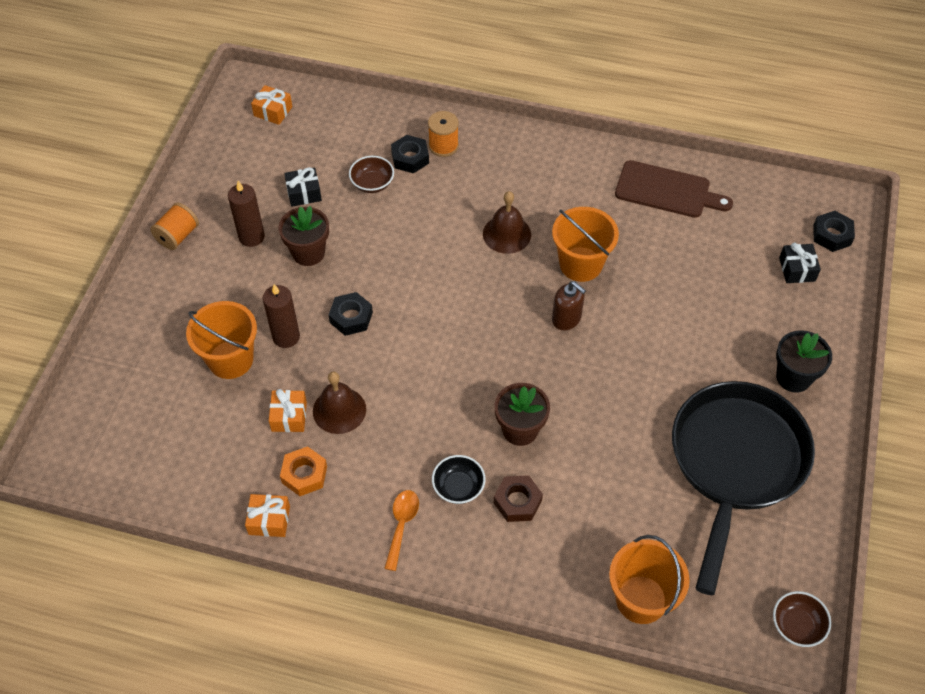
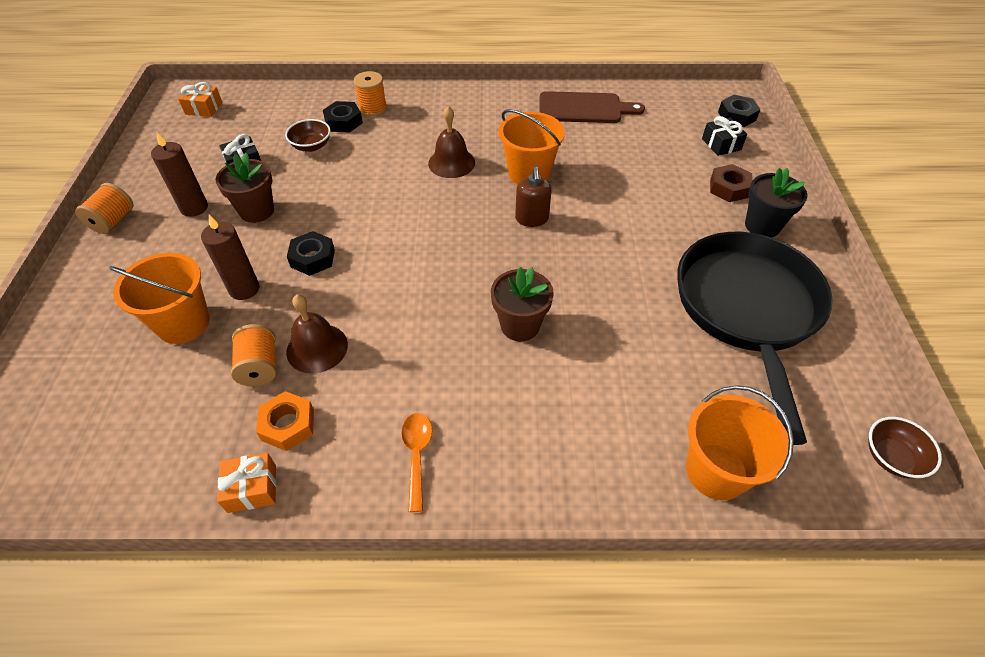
camera: 15 degrees left, 5 degrees down
(289, 416) = (259, 366): orange gift -> orange spool
(458, 487) = (471, 398): black bowl -> none
(517, 501) = (541, 398): brown nut -> brown nut (729, 188)
(566, 319) = (532, 219): brown soap dispenser -> brown soap dispenser turned 60 degrees clockwise

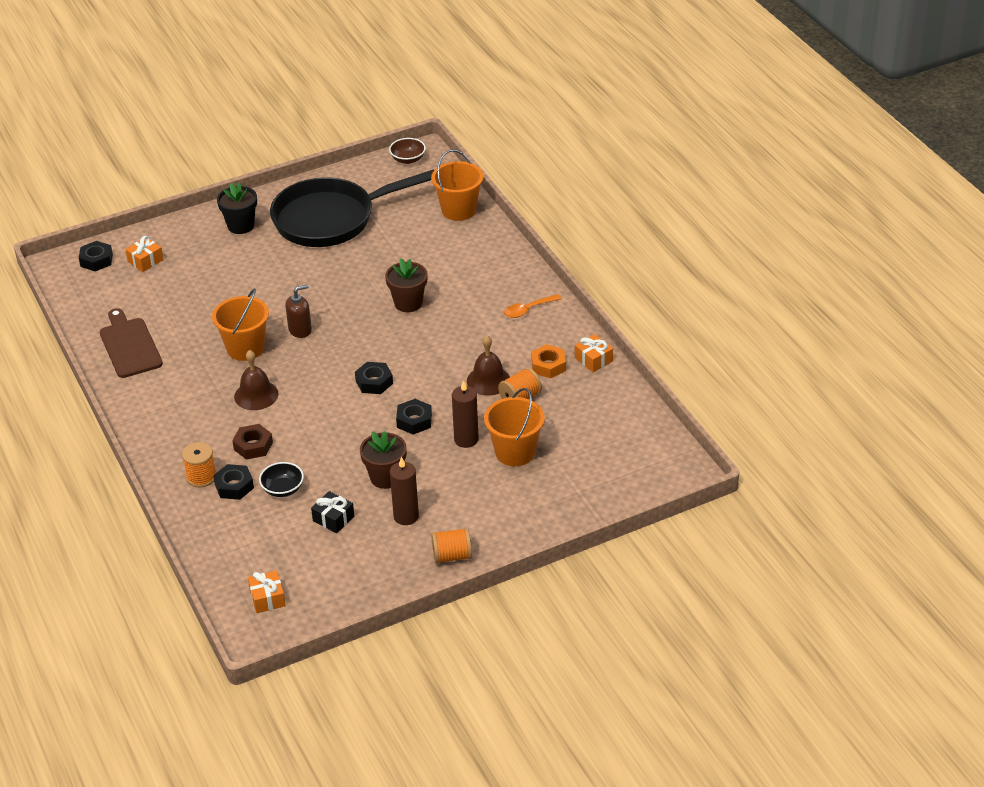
camera: 115 degrees left, 10 degrees down
(311, 146) = (283, 489): brown bowl -> black bowl
(400, 248) = (374, 382): none -> black nut
(721, 144) = (145, 261): black gift -> orange gift
(729, 188) = (204, 247): brown nut -> brown nut (253, 446)

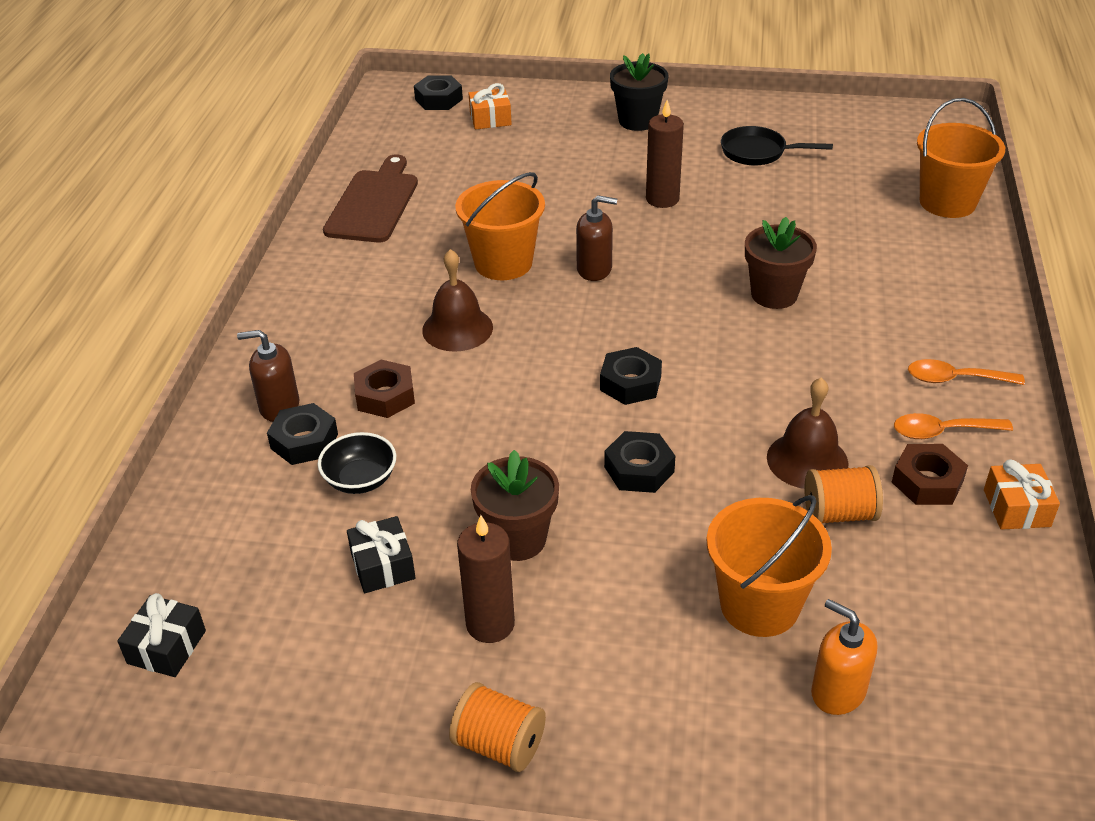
camera: 35 degrees right, 0 degrees up
(201, 477) = (279, 406): orange spool -> brown soap dispenser
(267, 598) = (166, 647): orange gift -> black gift
(331, 219) = (758, 152): black pan -> black pan, size x0.42
(408, 159) = (922, 119): brown bowl -> none
(466, 439) = (695, 541): brown candle -> brown candle (662, 199)
(539, 339) = (942, 431): none -> orange spoon
(548, 365) = (927, 482): orange nut -> brown nut
(571, 469) = (837, 692): none -> orange soap dispenser

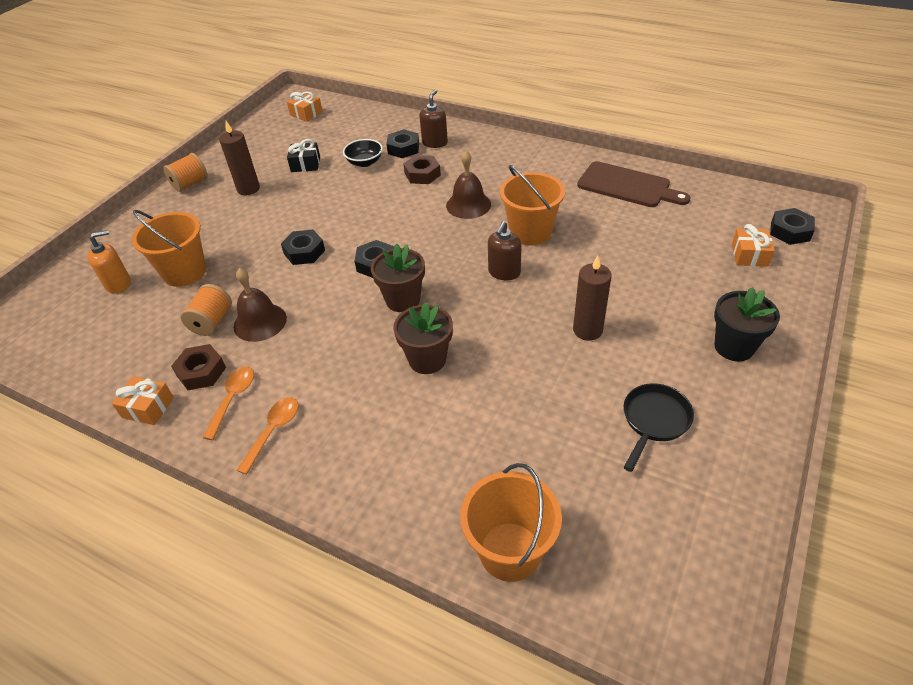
camera: 110 degrees right, 5 degrees up
(166, 647) = (306, 113): black gift -> orange gift
(518, 539) = (289, 203): brown flower pot -> brown flower pot (403, 300)

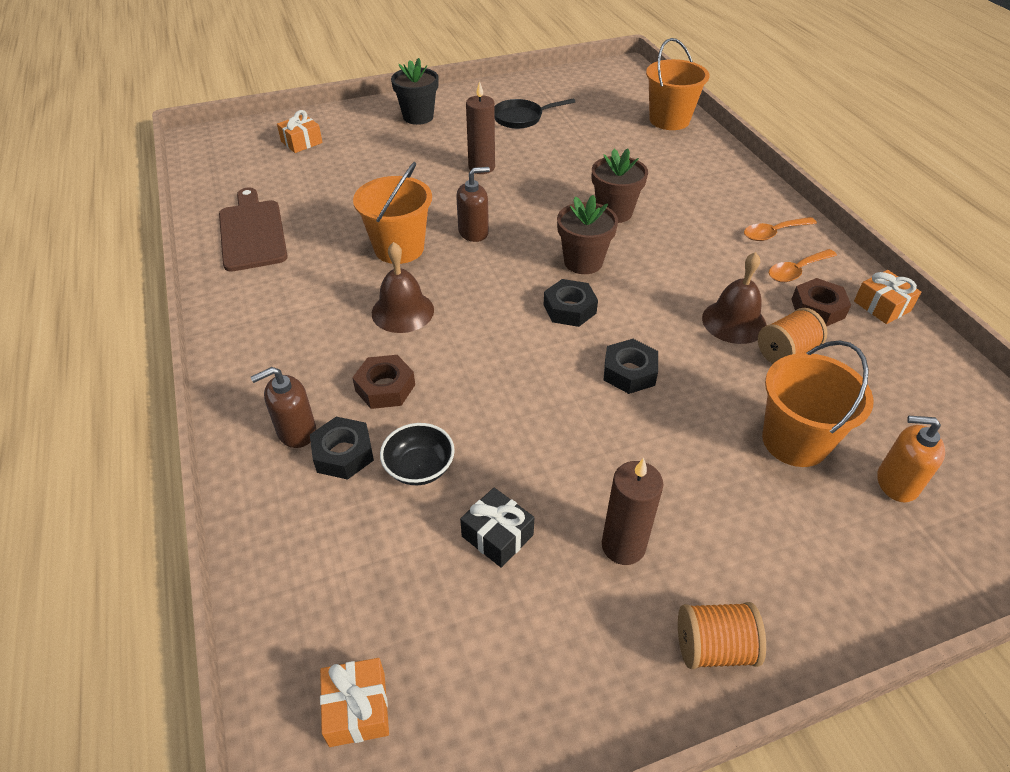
camera: 140 degrees left, 0 degrees up
(790, 231) = (246, 137): black nut -> none

